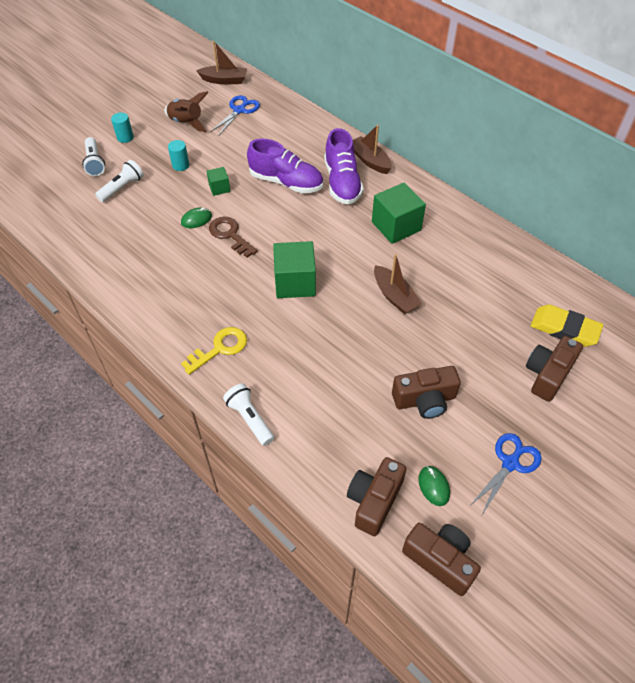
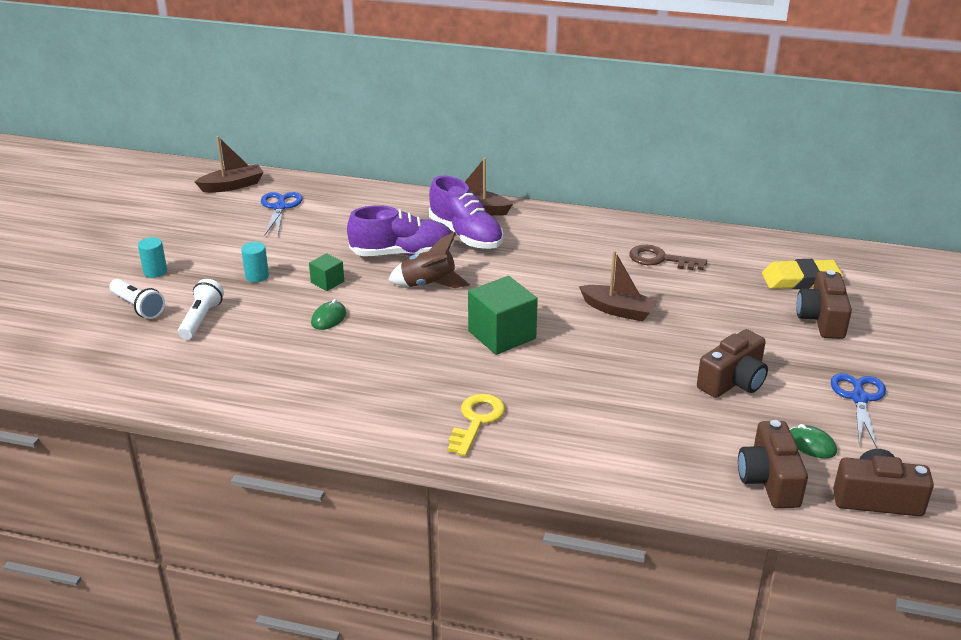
camera: 30 degrees left, 20 degrees down
(186, 123) = (224, 236): brown rocket -> brown rocket (429, 285)
(230, 235) = (384, 319): brown key -> brown key (660, 259)
(250, 419) = (574, 467): white flashlight -> none
(396, 226) = (560, 253): green cube -> none

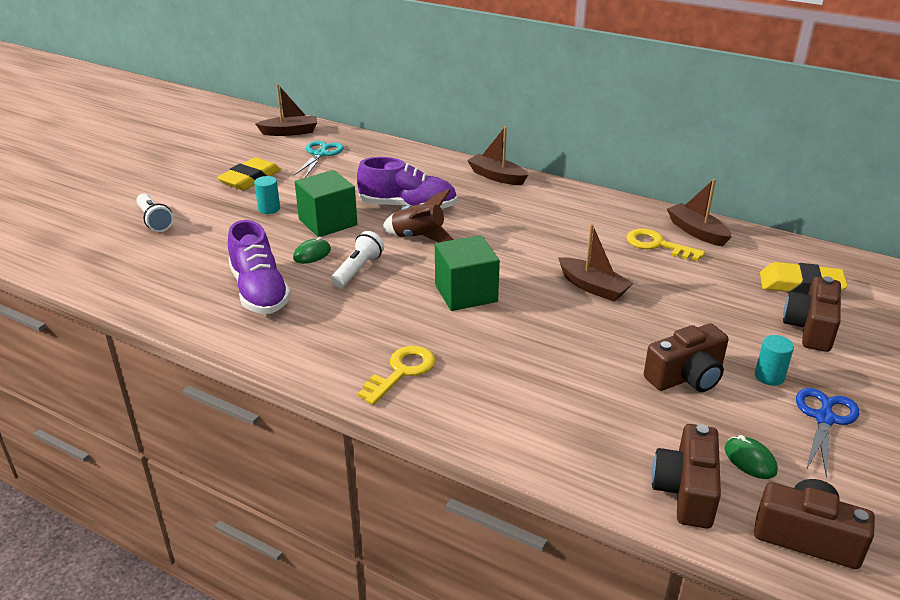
camera: 15 degrees right, 0 degrees up
(155, 272) = (186, 193): turquoise cylinder -> turquoise cylinder (769, 376)
(201, 319) = (201, 238): white flashlight -> white flashlight (358, 270)
(218, 245) = (250, 179): none -> yellow eraser
(280, 207) = (320, 154): blue scissors -> turquoise scissors
(327, 282) = (328, 222): green cube -> green cube, size x1.93
(466, 235) = (475, 198): purple shoe -> purple shoe (259, 292)
(660, 259) = (657, 245): brown key -> yellow key
(691, 241) = (696, 232): none -> brown boat

